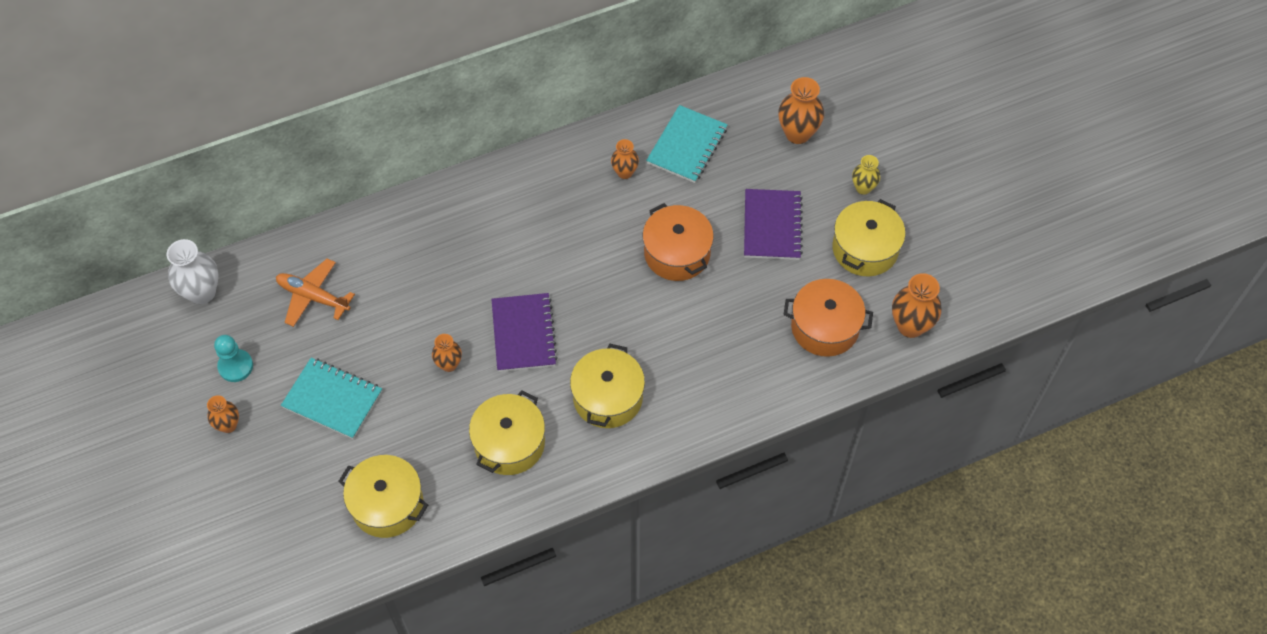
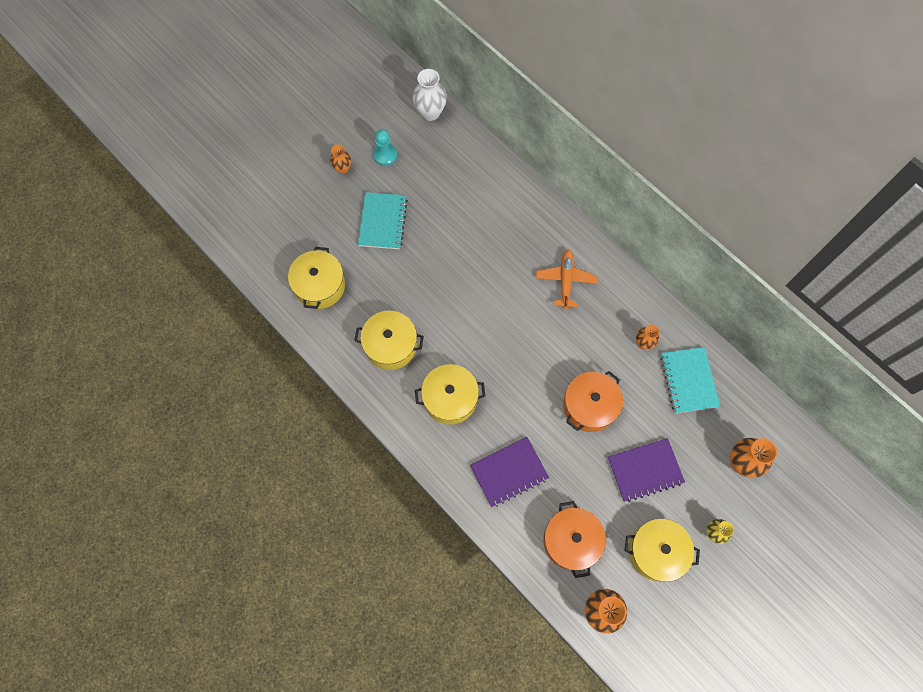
camera: 70 degrees right, 10 degrees up
(313, 296) = (453, 178): orange plane -> orange plane (565, 280)
(449, 364) = (436, 283): orange vase -> none
(524, 334) = (478, 323): purple notebook -> purple notebook (509, 472)
(687, 146) = (688, 380): turquoise notebook -> turquoise notebook turned 75 degrees clockwise

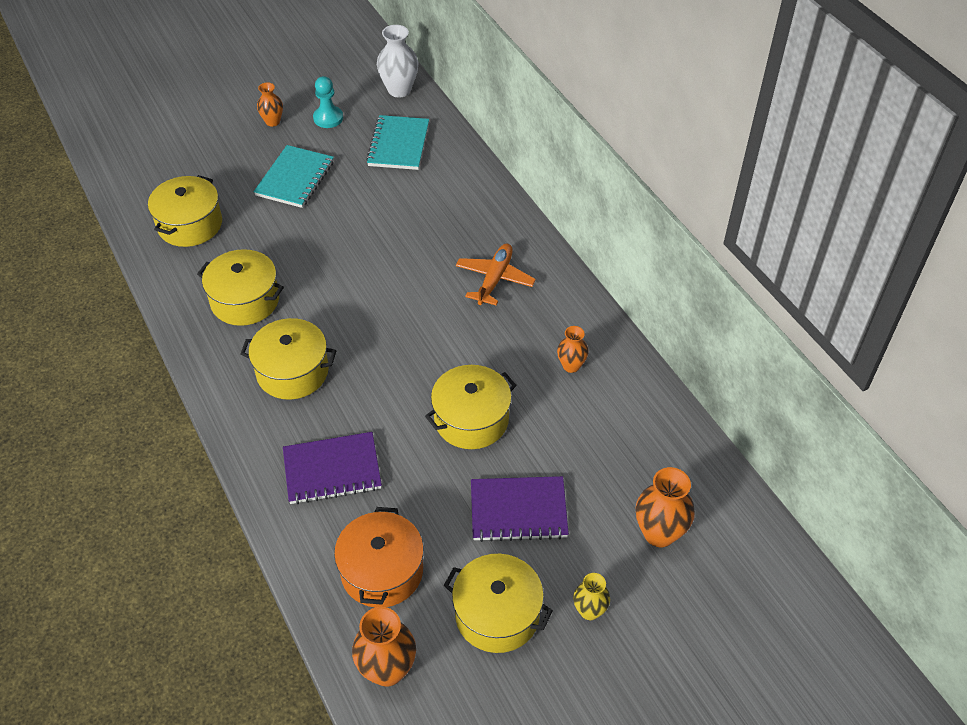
camera: 15 degrees right, 20 degrees down
(589, 406) = (471, 419): orange pot -> yellow pot
(688, 380) = (617, 420): turquoise notebook -> turquoise notebook (398, 145)

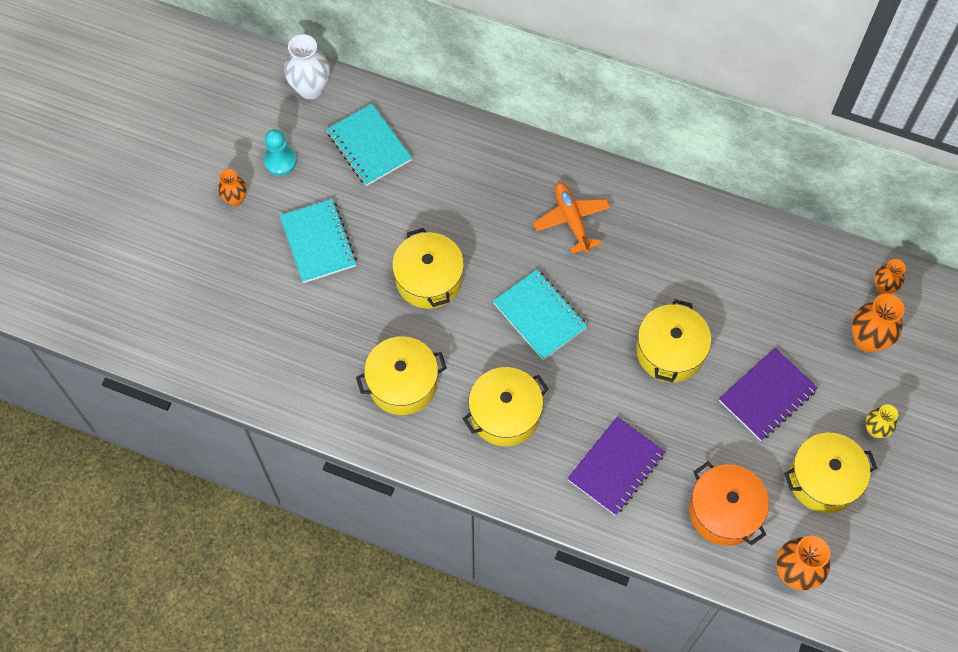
camera: 40 degrees left, 15 degrees up
(190, 224) = (279, 350): yellow pot -> yellow pot (429, 279)
(396, 325) = (539, 316): none -> turquoise notebook
(571, 366) = (695, 254): orange vase -> orange vase (883, 287)

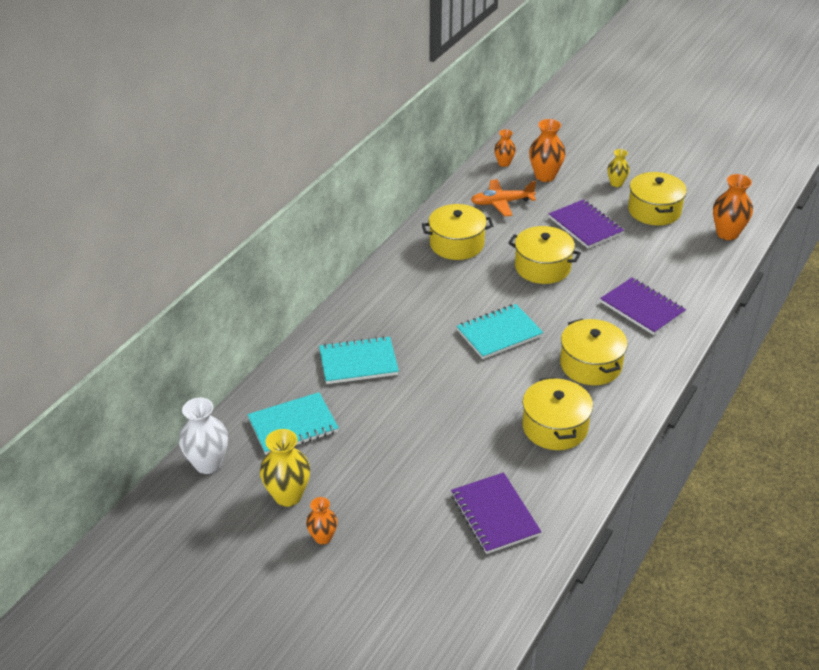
camera: 80 degrees left, 25 degrees down
(278, 338) = (494, 515): none -> purple notebook
(280, 161) = (288, 496): turquoise pawn -> yellow vase
(318, 242) = (392, 474): turquoise notebook -> turquoise notebook (358, 362)
(429, 279) = (450, 398): yellow pot -> yellow pot (457, 244)
(571, 220) = (410, 304): orange plane -> orange plane (501, 203)
(724, 511) = (679, 259): orange pot -> none

